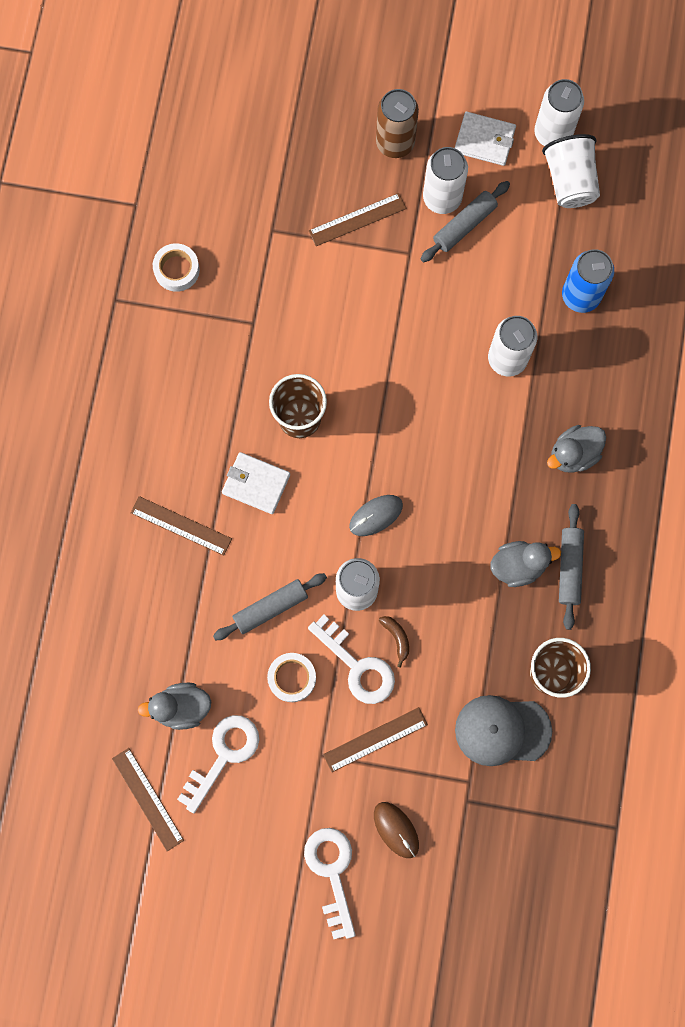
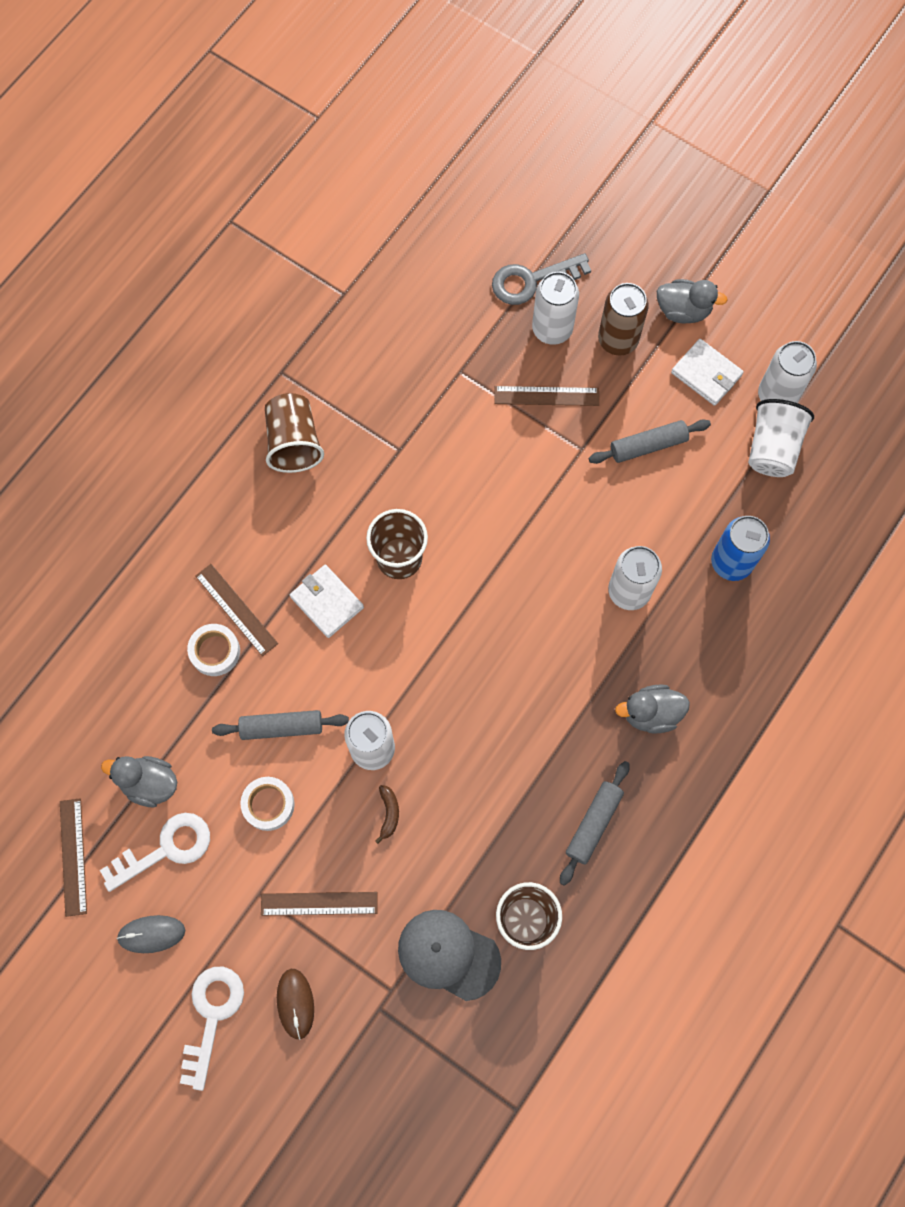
camera: 25 degrees right, 5 degrees down
(158, 357) = (294, 442): none -> brown cup
(177, 270) = (352, 369): white tape -> white tape (215, 651)
(296, 121) = (532, 280): none -> grey key
(357, 666) = (337, 823): white key -> none
(376, 515) = (427, 685): grey mouse -> grey mouse (151, 934)
(442, 198) = (638, 410): white can -> white can (552, 329)
(518, 566) = (543, 798): grey duck -> grey duck (683, 310)

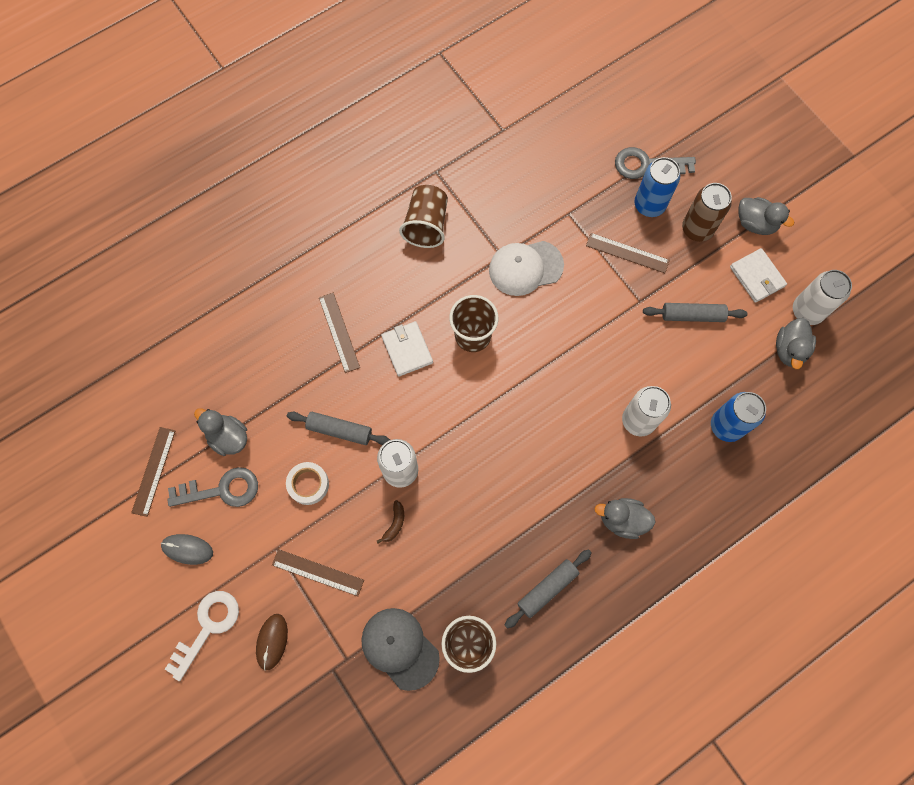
camera: 20 degrees right, 0 degrees up
(166, 849) = (222, 490): white key -> grey key
(215, 651) = (312, 357): white tape -> none
(432, 455) = (525, 268): none -> white cap
(552, 329) = (649, 205): white can -> blue can
(772, 448) = (789, 350): white cup -> grey duck

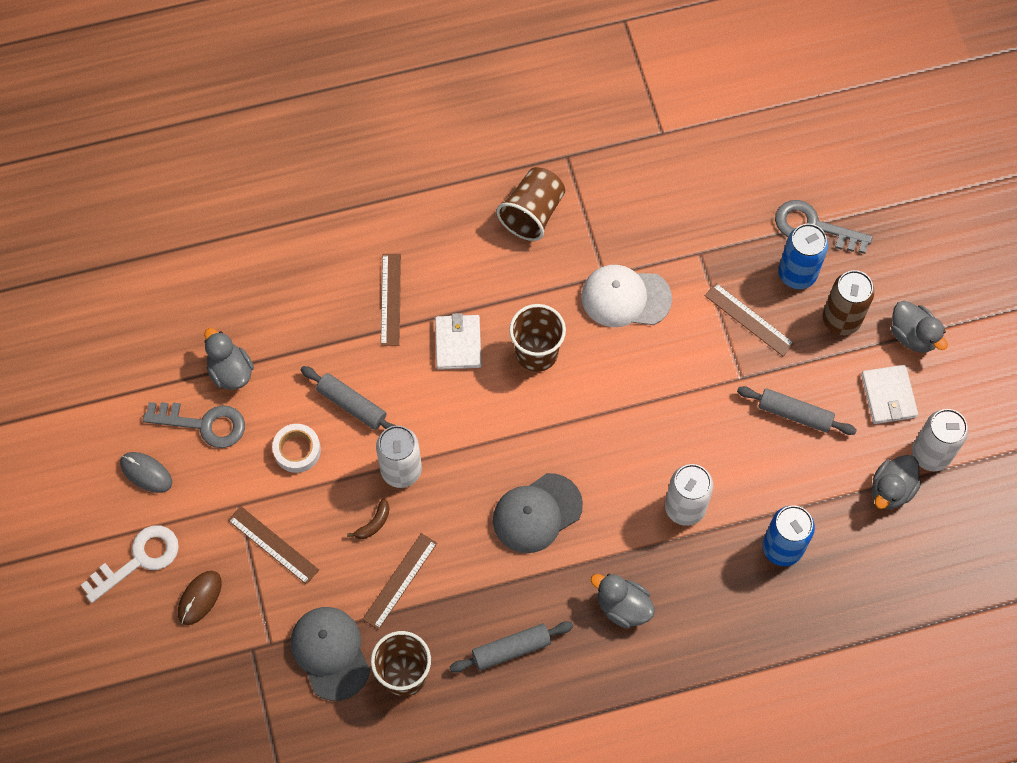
camera: 20 degrees right, 5 degrees down
(154, 471) = (140, 380): brown ruler -> brown ruler (400, 581)
(524, 467) = (537, 513): none -> grey cap

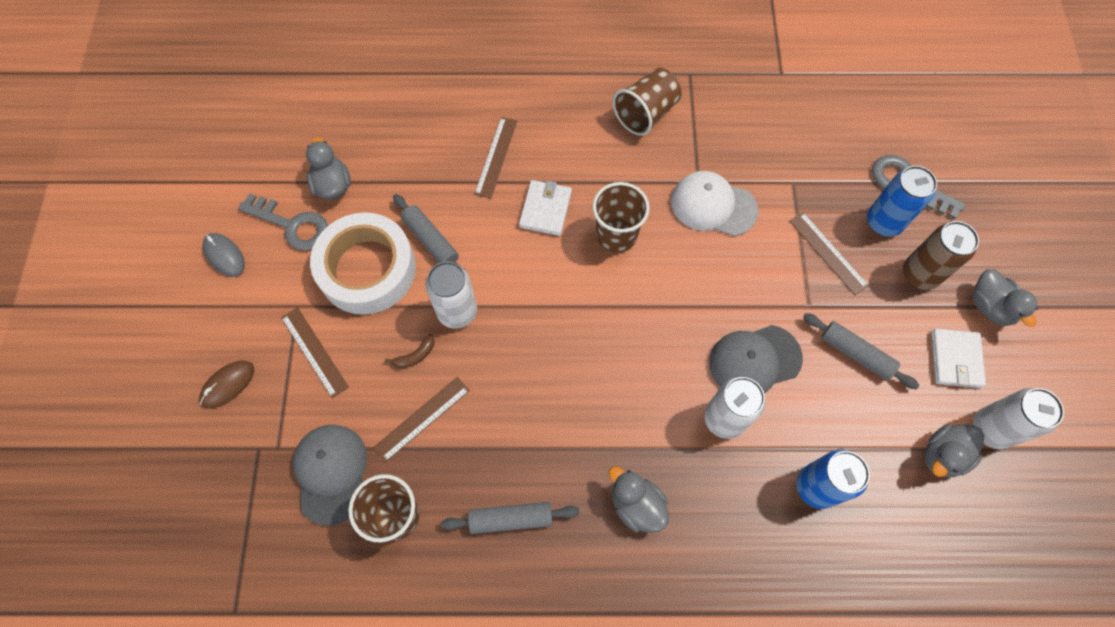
camera: 15 degrees right, 0 degrees up
(139, 560) = (187, 333): white key -> none
(297, 450) = (367, 269): white tape -> white tape, size x2.13
(537, 513) = (575, 386): grey cap -> grey cap (754, 361)

